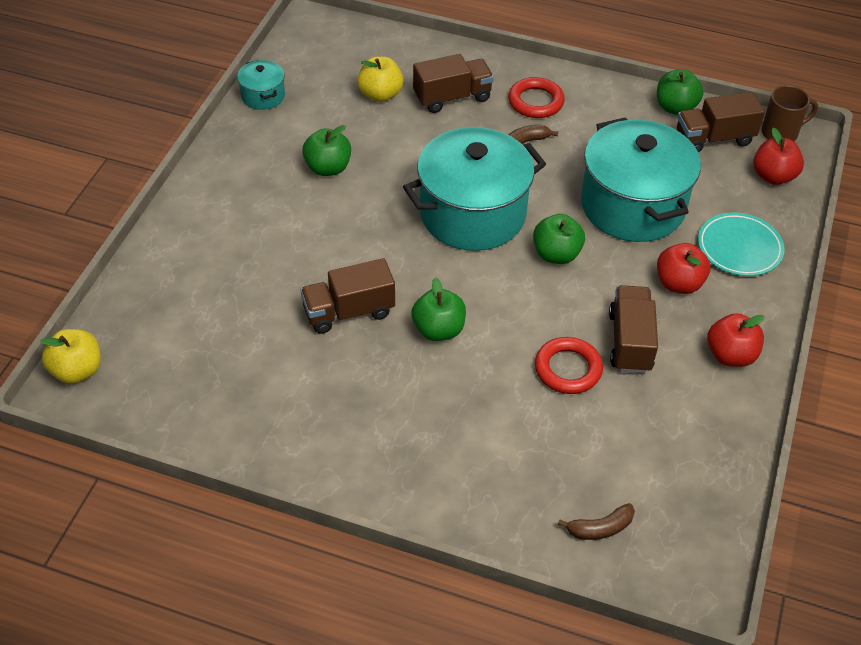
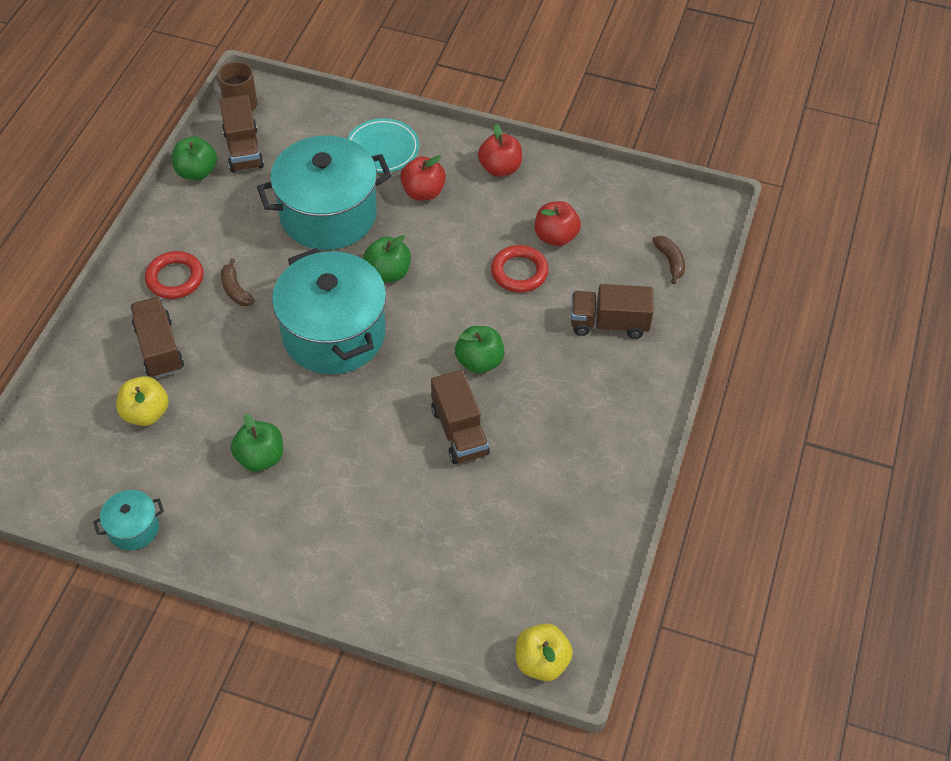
camera: 90 degrees left, 5 degrees up
(630, 342) = (488, 229): brown truck -> brown truck (609, 323)
(773, 176) = (296, 116): red apple -> red apple (555, 237)

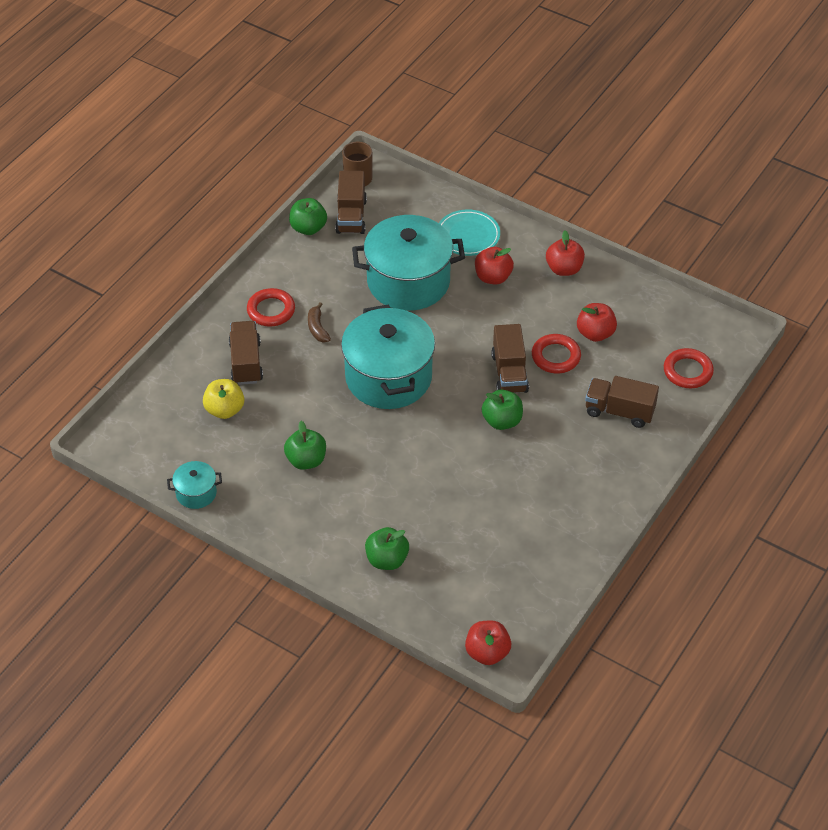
camera: 15 degrees right, 5 degrees down
(388, 273) = (445, 337): green apple -> green apple (387, 560)
(459, 431) = (470, 471): brown truck -> brown truck (509, 373)
(541, 661) = (487, 653): yellow apple -> red apple
(670, 261) = (687, 371): brown banana -> red ring

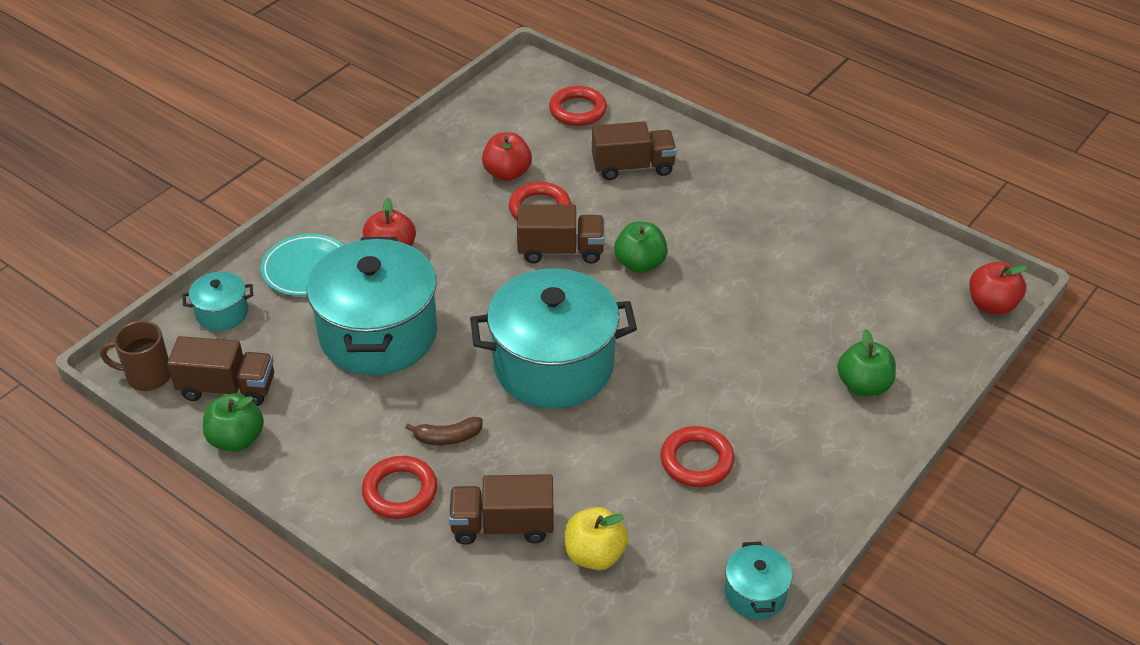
camera: 85 degrees left, 5 degrees down
(306, 460) = (696, 461): green apple -> red ring
(418, 201) = (222, 313): none -> turquoise pot
(564, 269) = (392, 188): red apple -> none
(619, 411) = (633, 167): brown truck -> brown truck turned 120 degrees counterclockwise

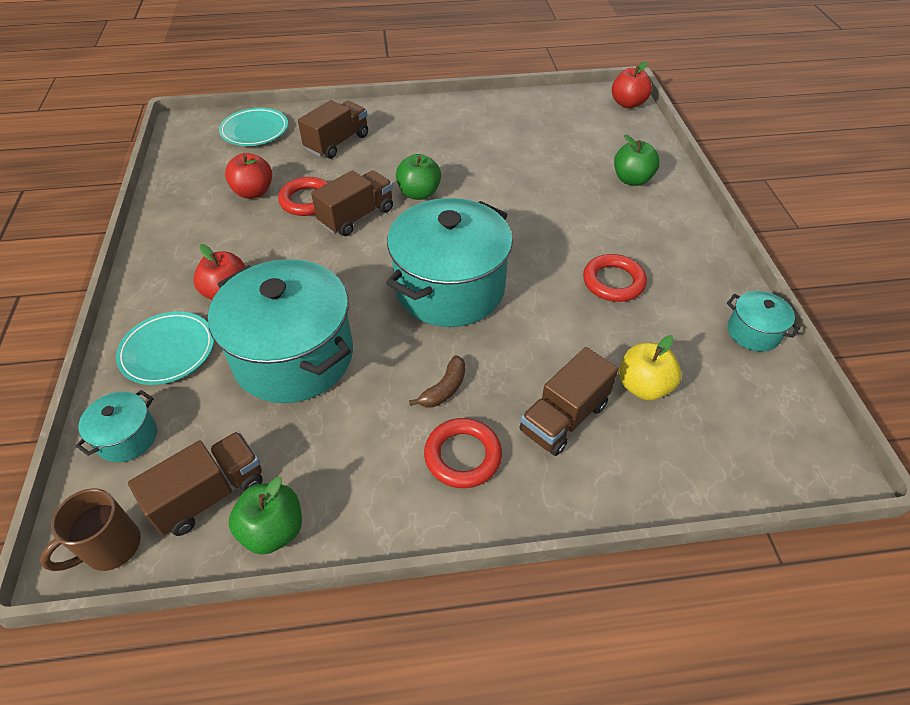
camera: 45 degrees left, 5 degrees up
(577, 110) = (255, 130): red ring -> turquoise plate

